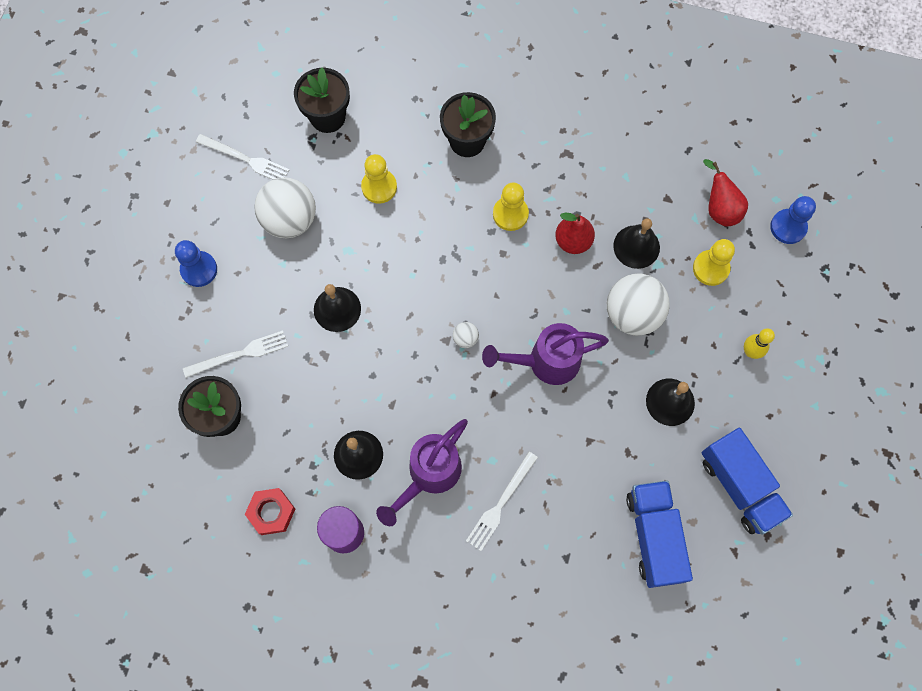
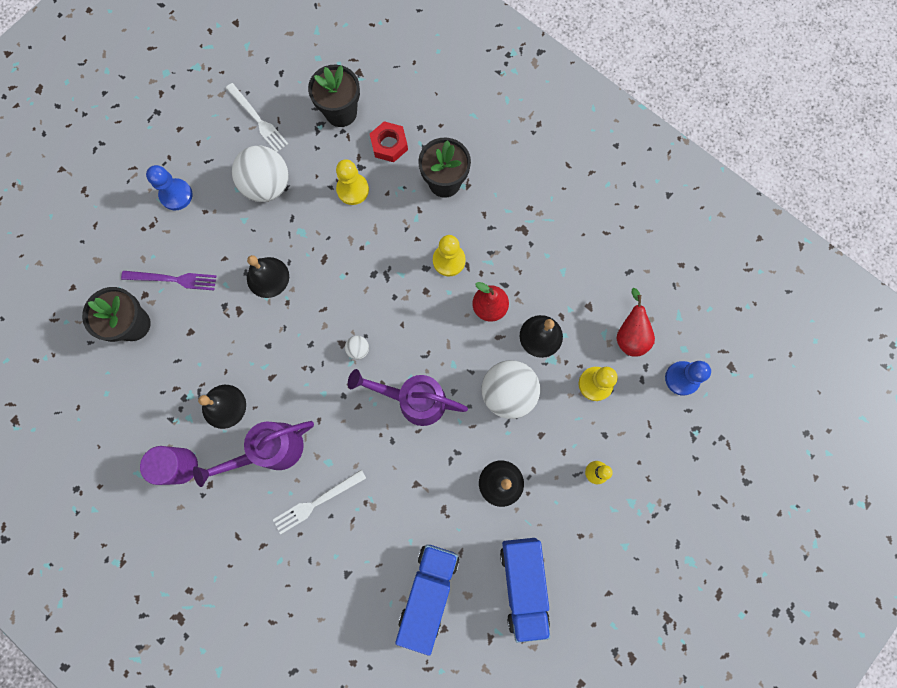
camera: 25 degrees right, 5 degrees up
(239, 354) = (173, 279): white fork -> purple fork
(271, 512) = (133, 421): red nut -> red nut (389, 144)

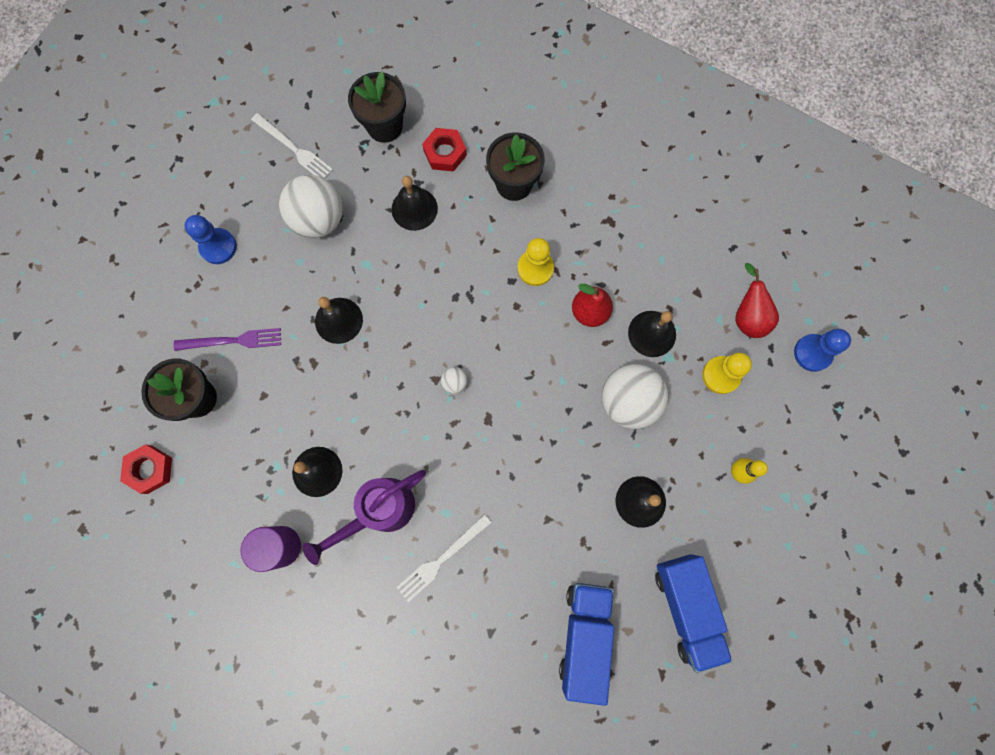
camera: 10 degrees left, 0 degrees up
(81, 379) = (150, 469): none -> red nut
(353, 190) = (414, 208): yellow pawn -> black bell
(414, 400) = (527, 427): purple watering can -> none

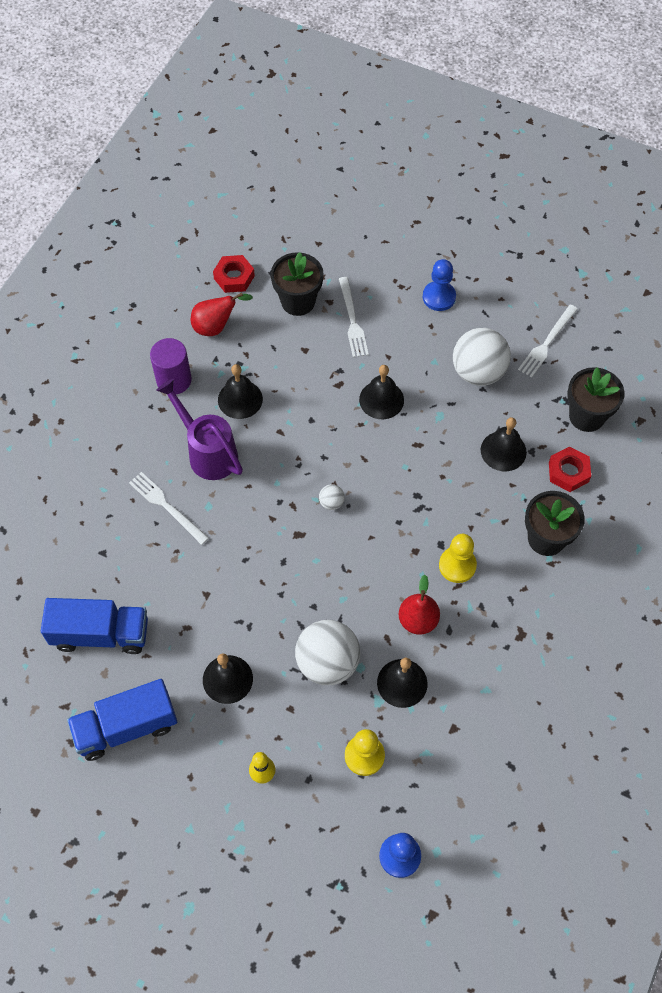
camera: 85 degrees right, 15 degrees down
(232, 340) = (352, 320): purple fork -> white fork
(747, 316) = (433, 783): red pear -> red pear (216, 326)

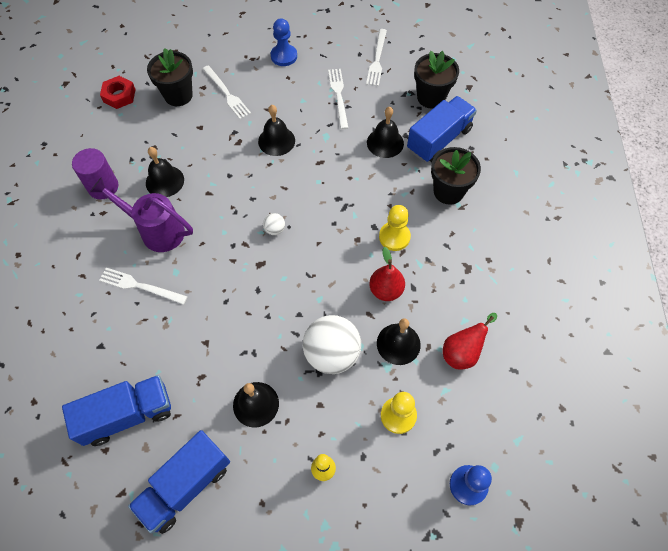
camera: 25 degrees left, 0 degrees up
(216, 326) = (120, 135): red pear -> red pear (462, 352)
(478, 372) = (338, 96): white ball -> white fork
(568, 472) = (439, 139): red nut -> blue truck

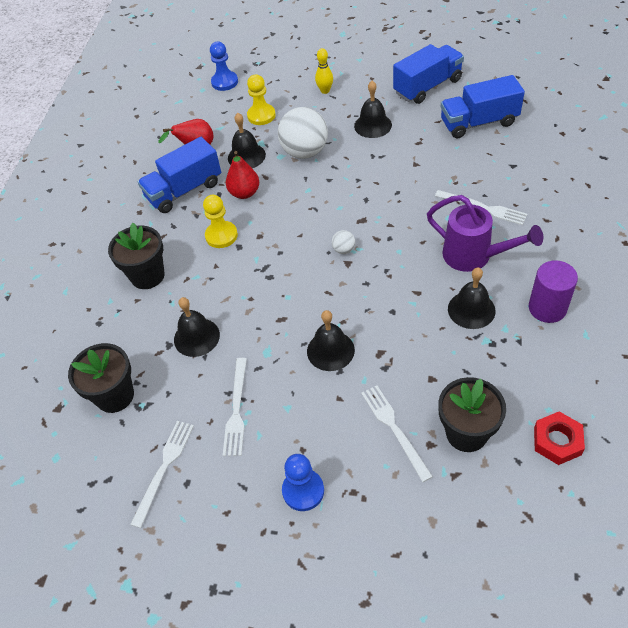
camera: 165 degrees left, 10 degrees down
(439, 139) = (131, 336): blue truck -> blue truck (184, 190)

